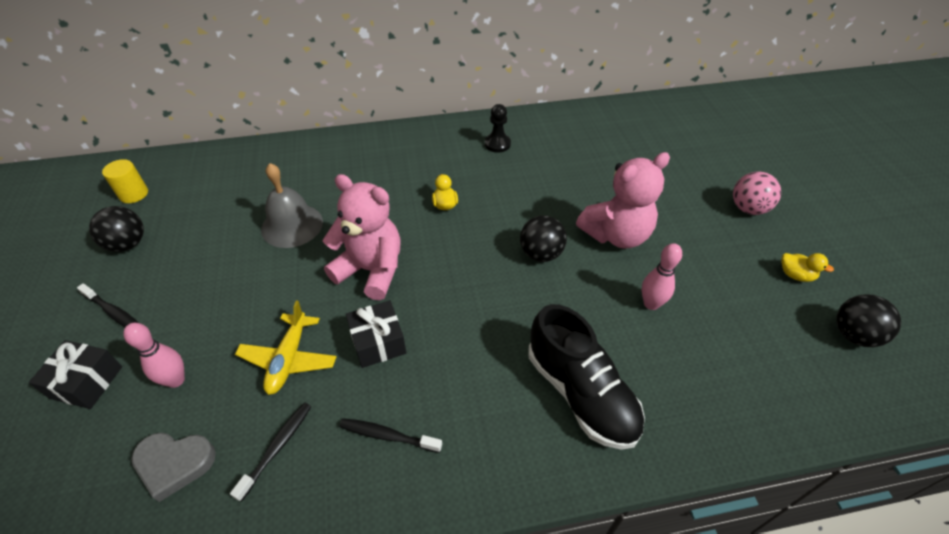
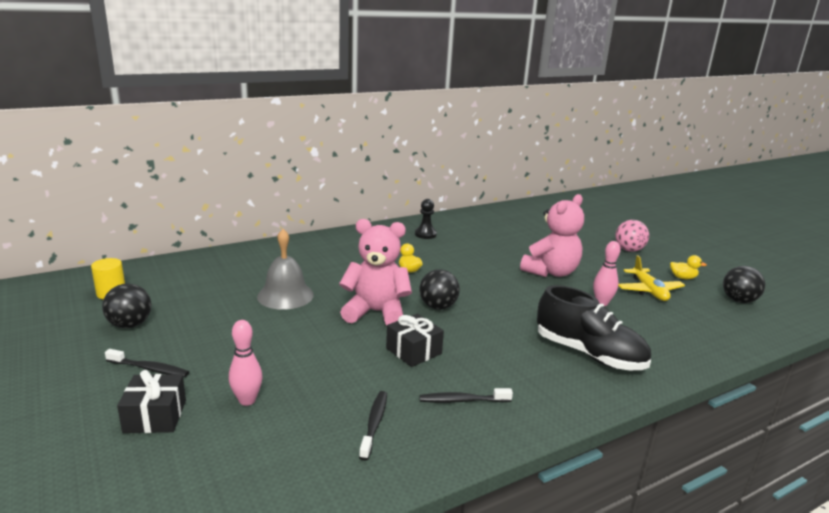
camera: 20 degrees left, 25 degrees down
(174, 464) = (286, 450): grey heart -> none
(289, 359) = (344, 372): yellow plane -> yellow plane (649, 291)
(541, 254) = (504, 288): black ball -> black ball (438, 307)

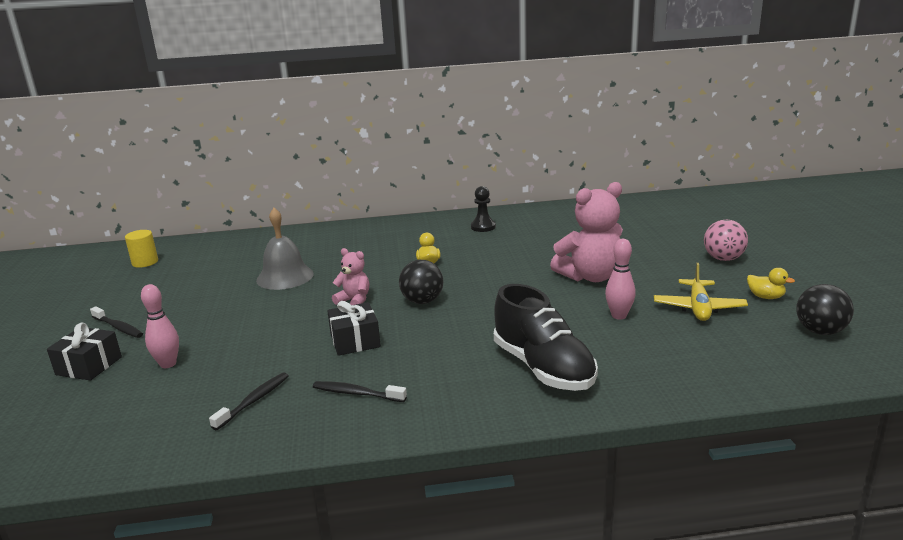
camera: 25 degrees right, 0 degrees up
(130, 325) = (136, 290): black ball -> none
(376, 312) = (354, 300): pink teddy bear -> pink teddy bear, size x0.53

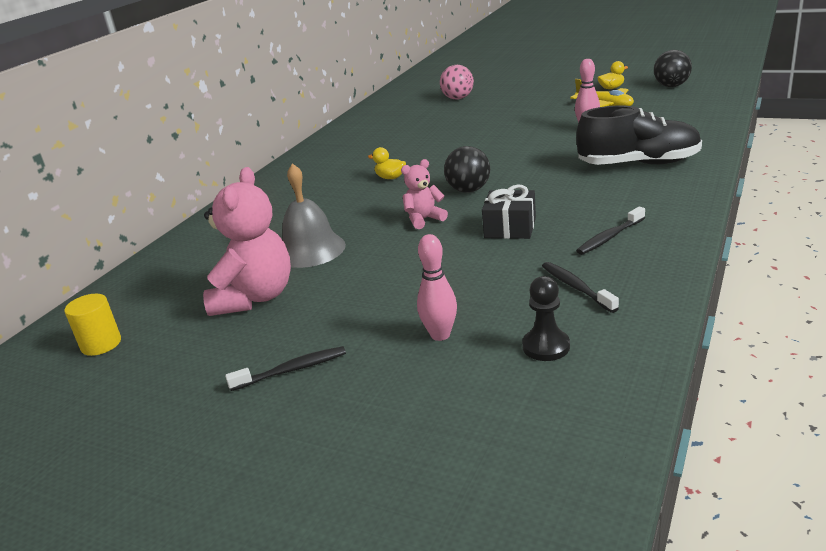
camera: 55 degrees left, 5 degrees up
(89, 366) = (378, 395): black gift -> none
(483, 227) = (350, 146): black pawn -> black pawn (546, 346)
(590, 276) = (511, 126): pink teddy bear -> pink teddy bear (255, 298)
(723, 259) = (541, 86): pink ball -> pink ball (458, 98)

